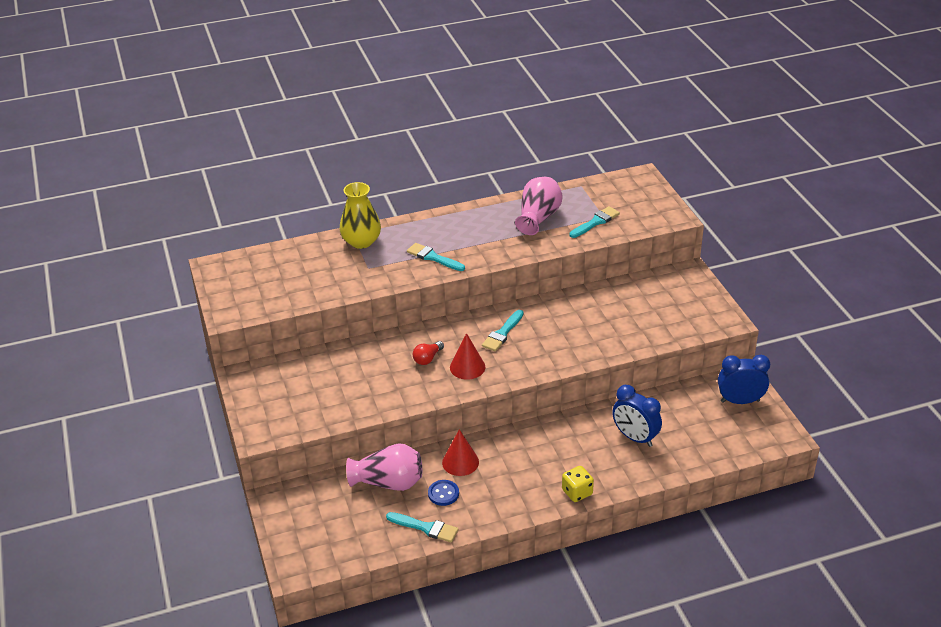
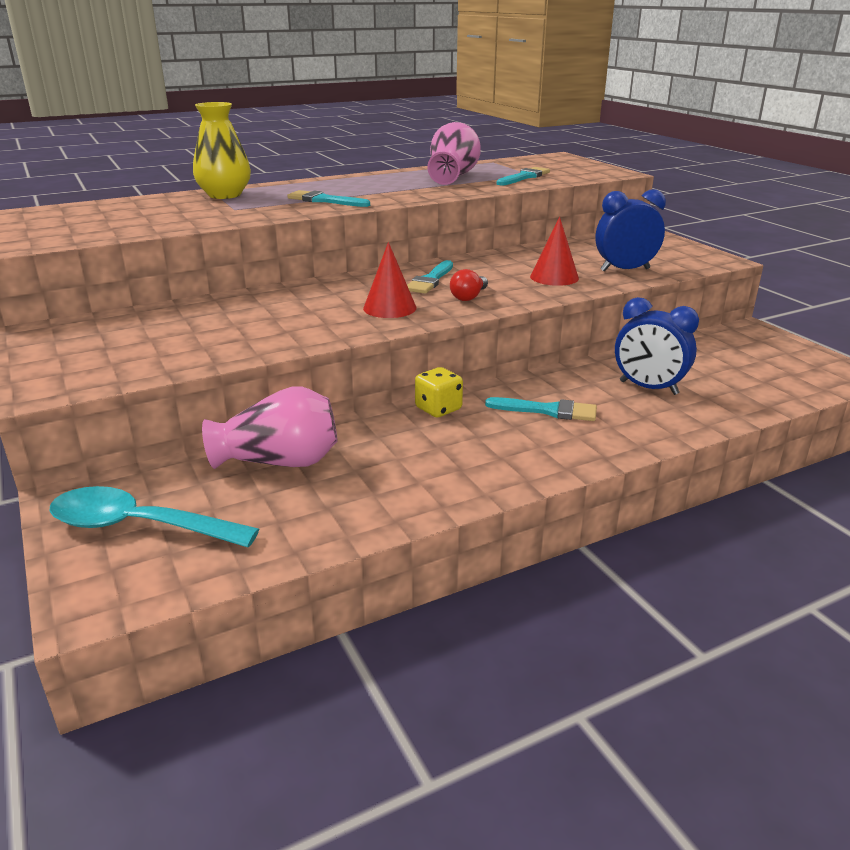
camera: 10 degrees left, 10 degrees down
(313, 523) = (139, 526): none -> turquoise spoon
(426, 528) = (354, 515): turquoise brush -> turquoise brush (548, 410)
(427, 358) = (328, 304): red light bulb -> red light bulb (469, 297)
(443, 494) = (376, 468): blue button -> none
(460, 462) = (396, 430): red cone -> red cone (554, 277)
(577, 492) = (596, 451): yellow dice -> yellow dice (438, 409)
(740, 401) = (764, 347): blue clock -> blue clock (625, 270)

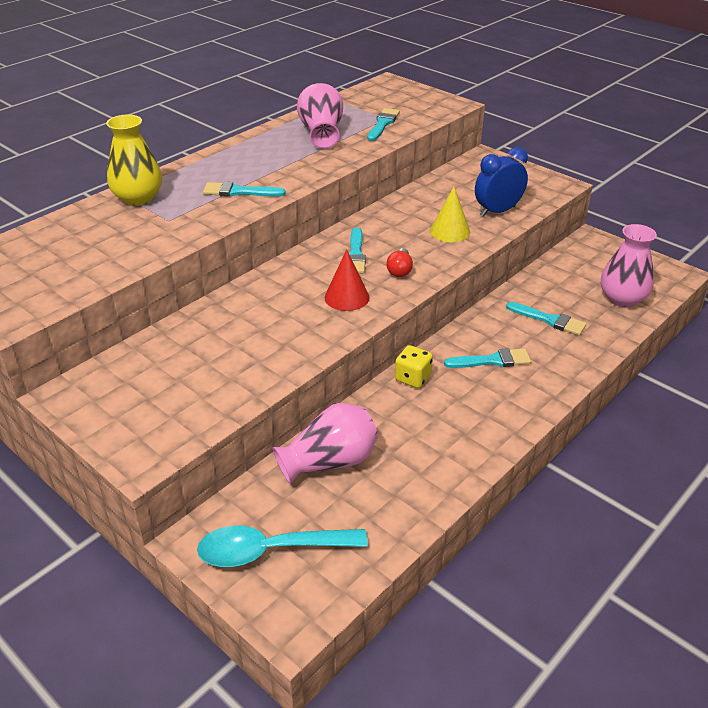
camera: 20 degrees left, 10 degrees up
(554, 277) = (450, 231): red cone -> yellow cone
(648, 388) = (549, 320): blue clock -> turquoise brush
(761, 384) = (622, 298): none -> pink vase

